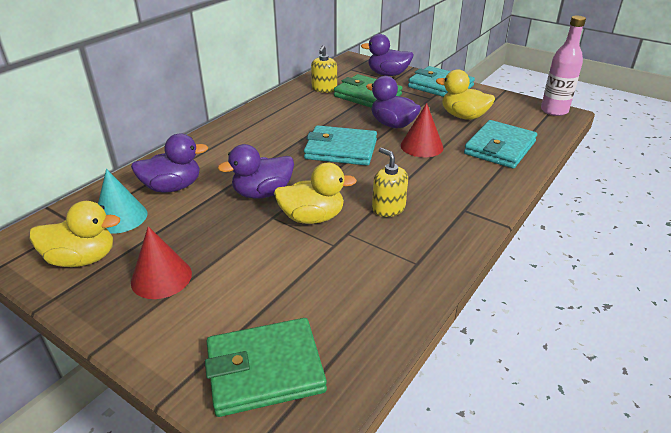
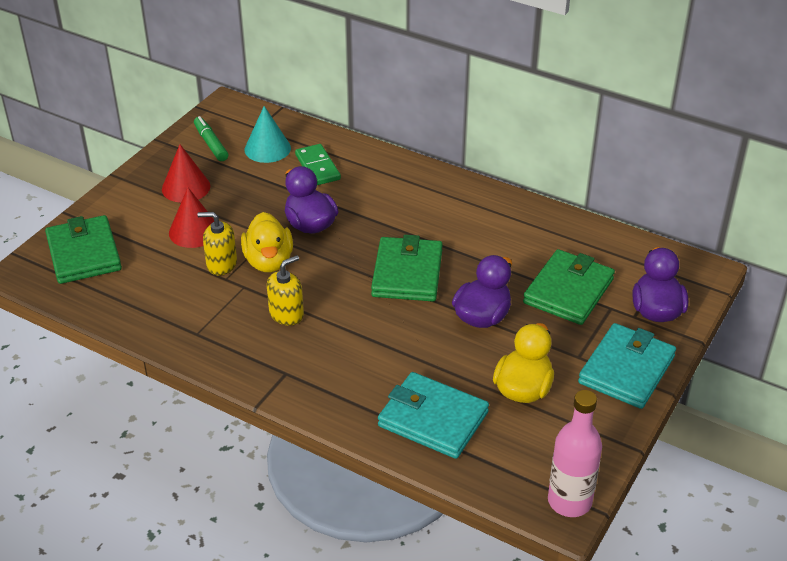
camera: 85 degrees right, 5 degrees up
(82, 259) = (211, 144): yellow duck -> green marker
(173, 187) = (317, 167): purple duck -> green domino
(324, 89) = (579, 248): yellow soap dispenser -> yellow soap dispenser (221, 264)
(341, 149) = (407, 273): turquoise wallet -> green wallet
(421, 146) = (426, 343): red cone -> red cone (194, 231)

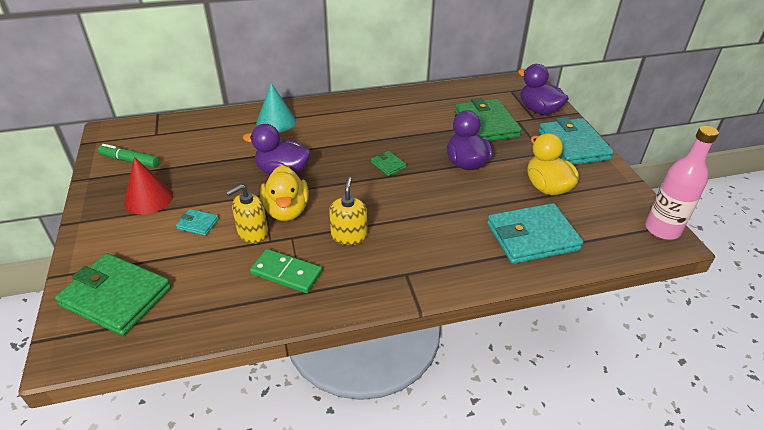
camera: 45 degrees left, 0 degrees up
(194, 231) = (198, 224): red cone -> turquoise wallet
(267, 148) = (182, 143): turquoise cone -> turquoise cone (276, 121)
(269, 261) = (286, 210): yellow duck -> yellow duck turned 45 degrees clockwise
(317, 167) = (237, 136): green domino -> green domino (286, 273)
(407, 273) = (388, 165): green wallet -> green wallet, size x0.44

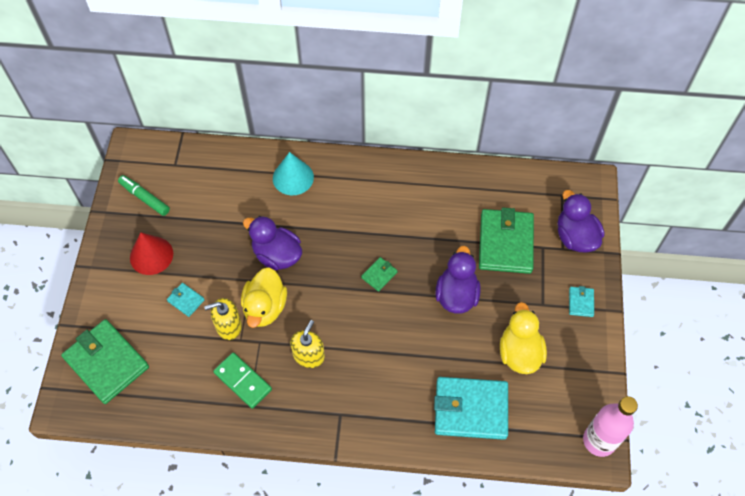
camera: 20 degrees right, 20 degrees up
(388, 165) = (379, 275): green wallet -> green wallet turned 60 degrees clockwise
(573, 145) = (581, 302): turquoise wallet -> turquoise wallet, size x0.44

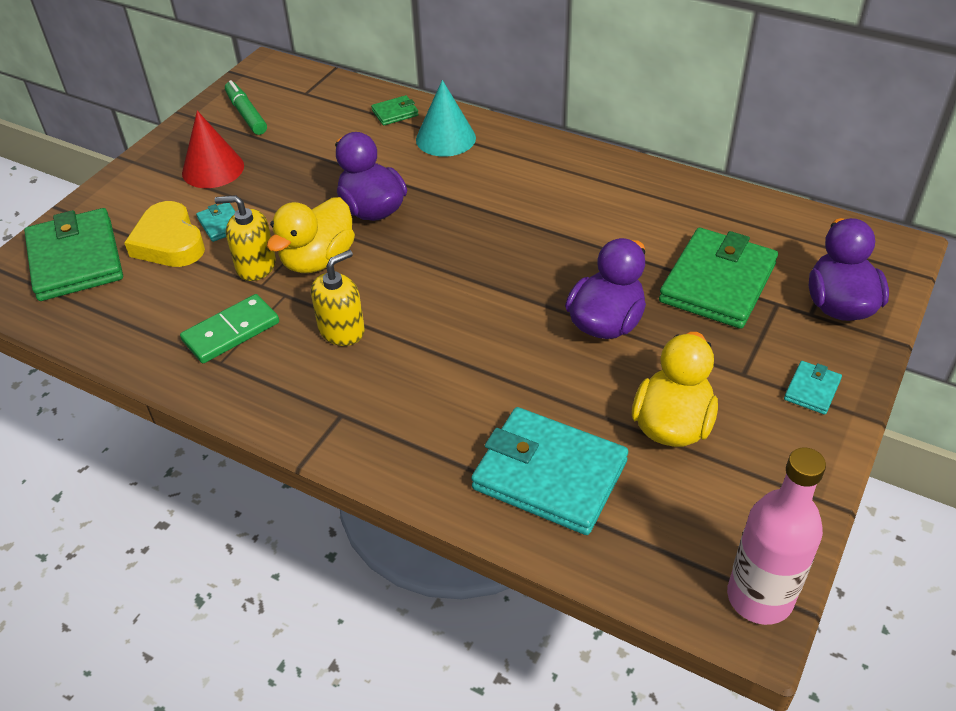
camera: 25 degrees right, 15 degrees down
(160, 327) = (169, 242): none -> yellow heart
(242, 381) = (231, 331): green domino -> green domino turned 75 degrees clockwise
(379, 275) = (501, 268): green wallet -> green wallet (395, 113)

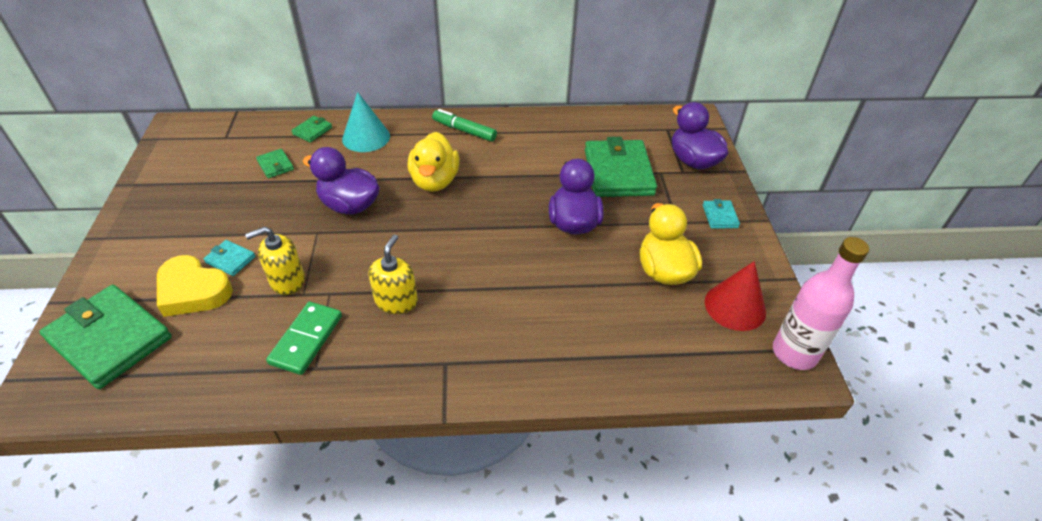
camera: 35 degrees left, 0 degrees up
(213, 169) = (188, 219): red cone -> red cone (735, 306)
(246, 114) = (185, 168): green marker -> green marker (464, 131)
(318, 260) = (336, 257): yellow duck -> yellow duck (435, 181)
(331, 140) = (275, 165): none -> green wallet
(549, 475) = (619, 337): turquoise wallet -> none

